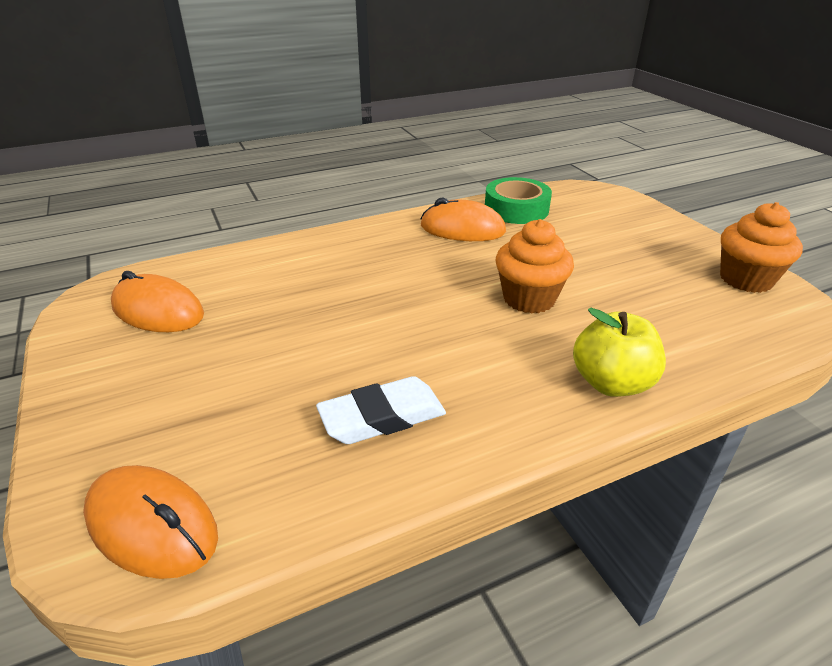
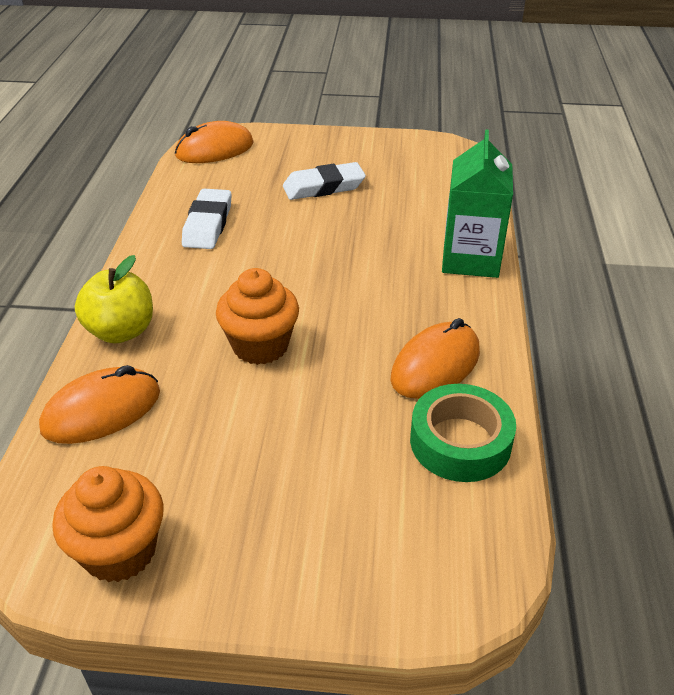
camera: 120 degrees right, 5 degrees up
(158, 311) = (412, 169): orange mouse -> orange mouse (102, 411)
(232, 359) = (323, 187): none -> white eraser
(320, 243) = (470, 259): none -> green carton

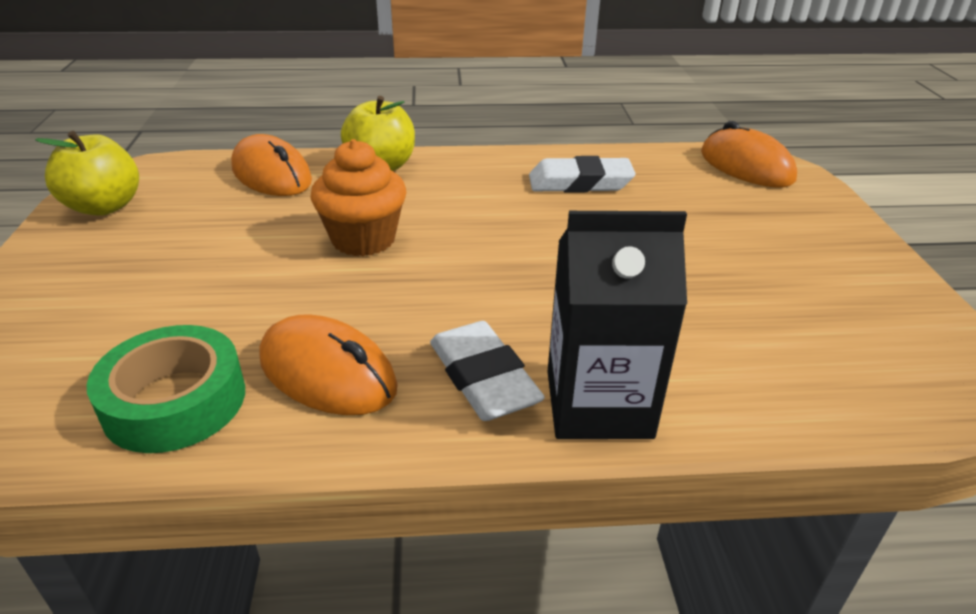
camera: 80 degrees right, 5 degrees down
(120, 551) = (104, 207): orange cupcake -> yellow apple
(323, 187) = (718, 249): white eraser -> white eraser (483, 378)
(470, 259) = (598, 404): green carton -> black carton

